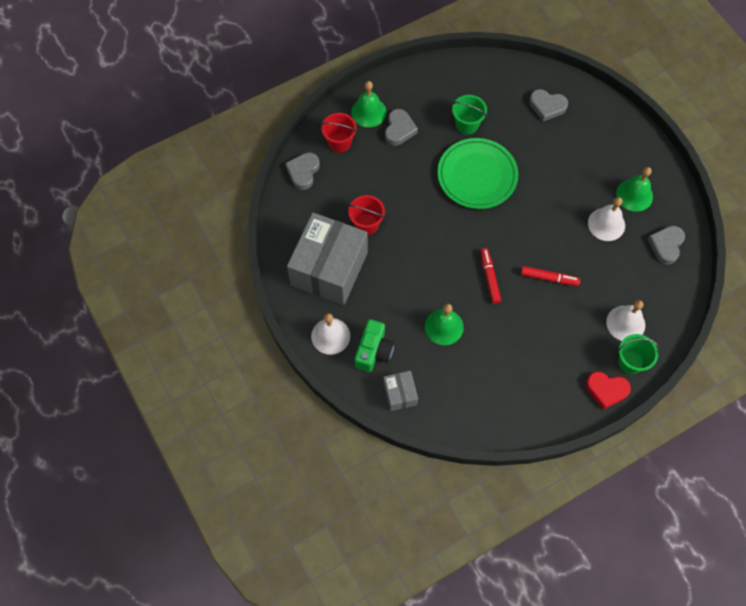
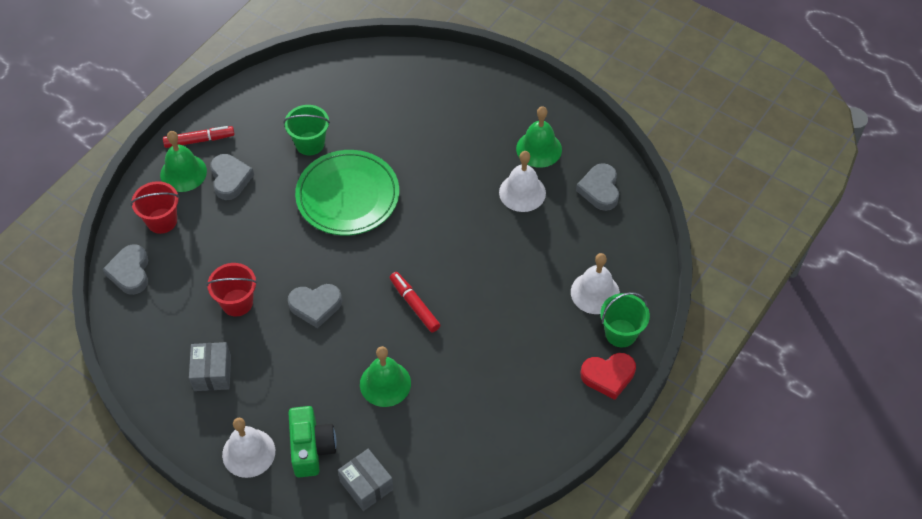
camera: 25 degrees left, 10 degrees down
(329, 268) = (212, 373): grey box -> grey box, size x0.45
(547, 106) = (395, 90): grey heart -> grey heart (315, 306)
(549, 278) = (484, 277): red marker -> red marker (199, 140)

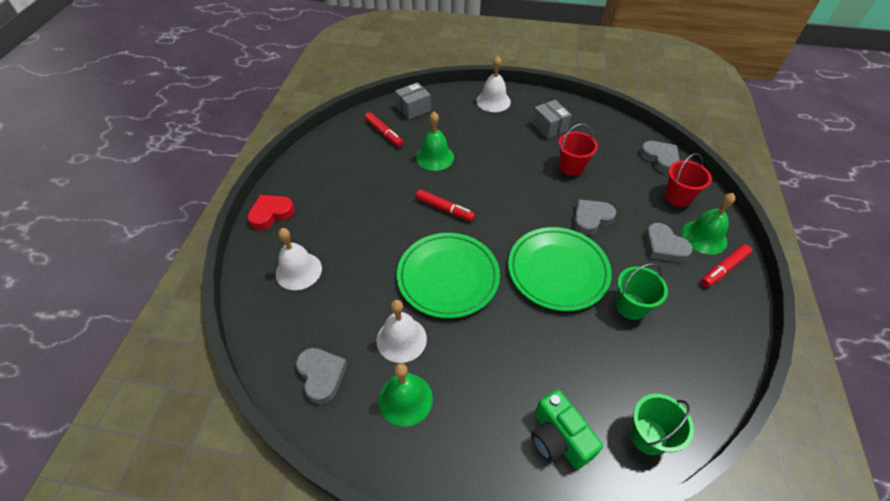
camera: 155 degrees right, 5 degrees down
(311, 448) = (458, 114): green camera -> green camera (558, 438)
(315, 306) = (516, 183): grey heart -> grey heart (591, 219)
(366, 485) = (413, 109): grey box -> grey box turned 60 degrees counterclockwise
(428, 453) = (384, 133): none -> red marker
(453, 230) = (448, 277): none -> green plate
(621, 333) = (268, 247): green bucket -> green bucket (648, 436)

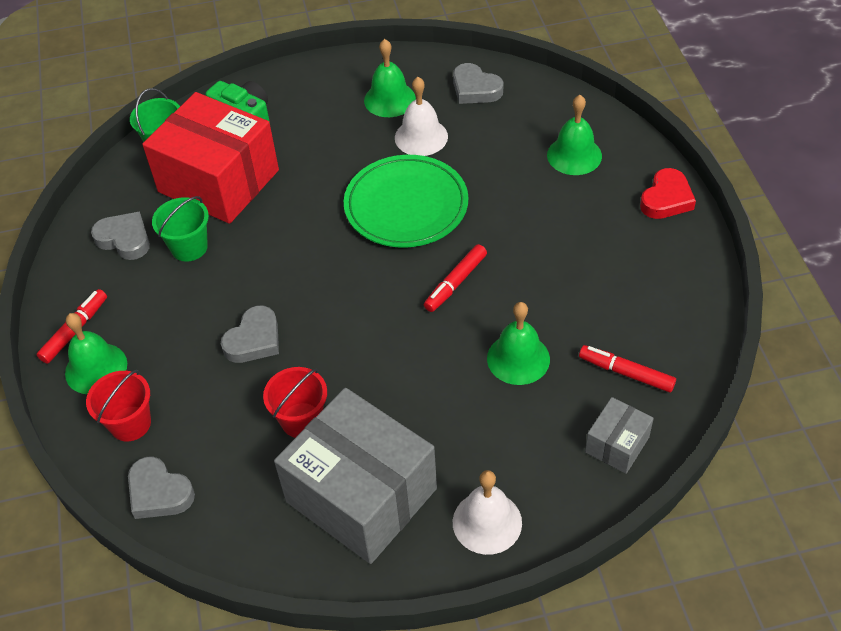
camera: 160 degrees right, 0 degrees up
(298, 271) = (574, 155): white bell -> green bell
(445, 209) = (455, 283): red marker -> red marker turned 60 degrees counterclockwise
(549, 127) = (361, 495): grey box -> grey box, size x2.20
(558, 271) = (281, 256): green plate -> none
(597, 365) = (218, 181): none -> red box
(664, 247) = (151, 334): grey heart -> grey heart (124, 239)

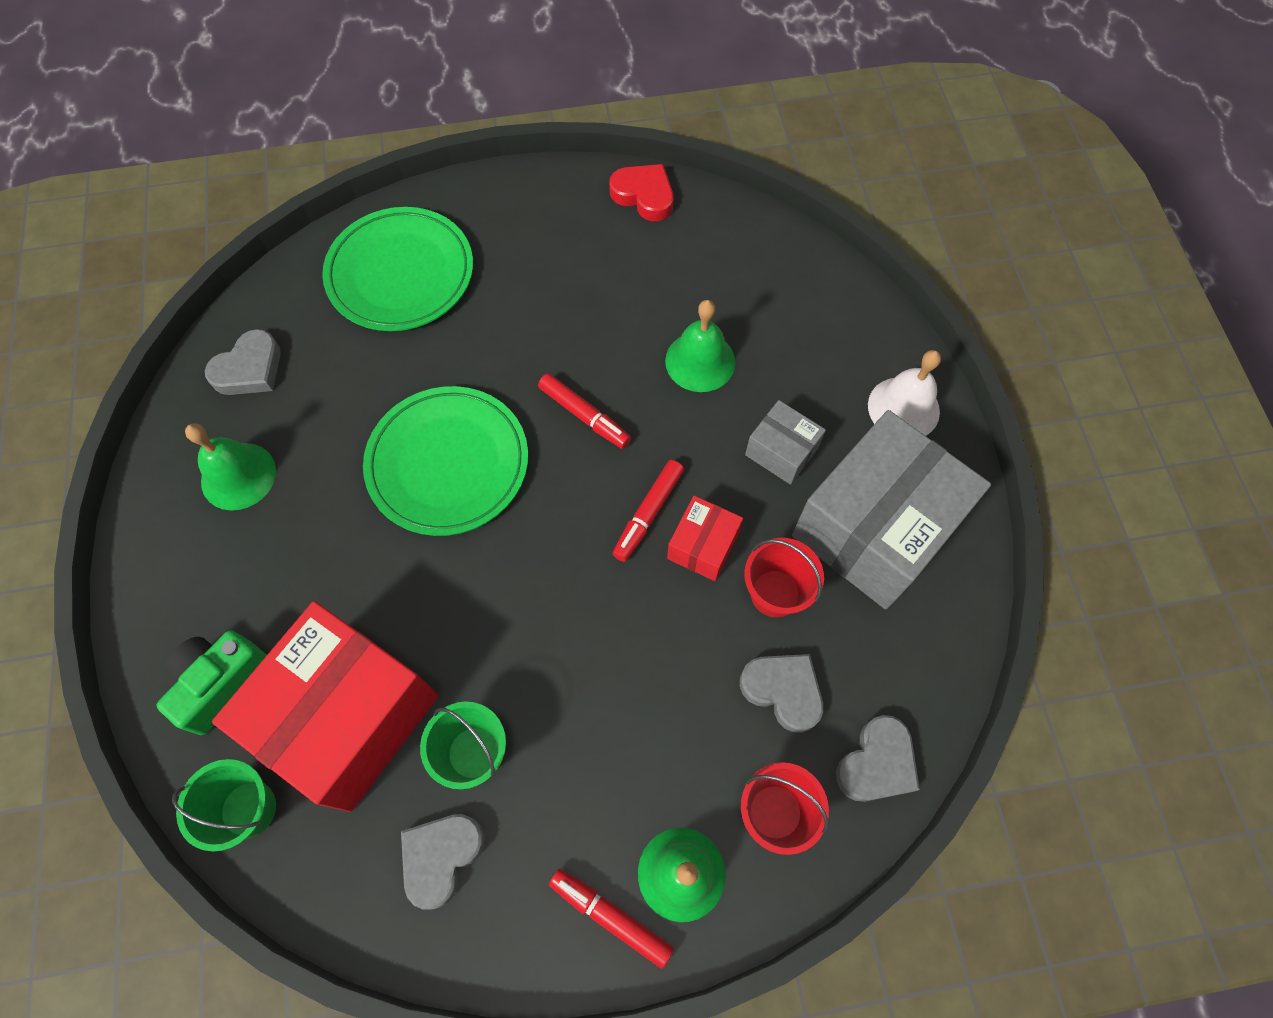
camera: 90 degrees left, 15 degrees up
(254, 340) = (649, 654): grey heart -> grey heart (783, 691)
(342, 369) = (703, 546): none -> red box
(421, 137) = (325, 440): white bell -> none
(574, 155) = (401, 274): green bell -> green plate
(617, 444) = (812, 286): grey box -> grey box (781, 451)
(626, 373) = (725, 266): red marker -> red marker (648, 514)
(666, 199) = (489, 197): red heart -> red heart (644, 195)

